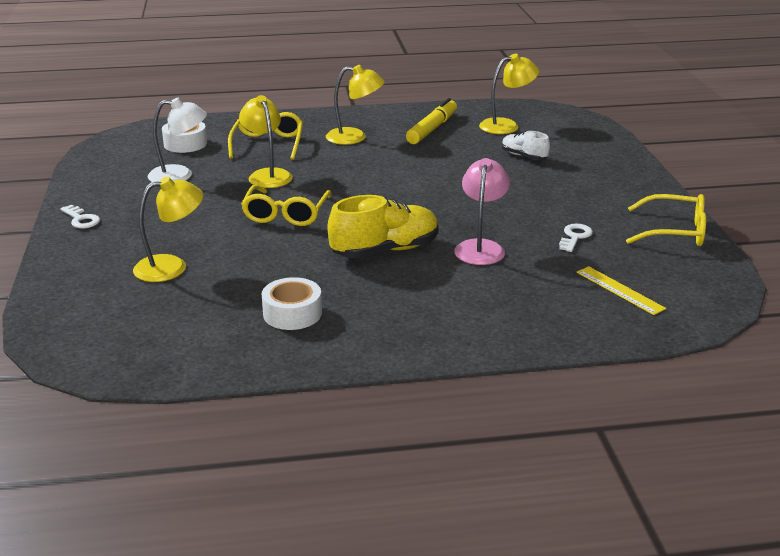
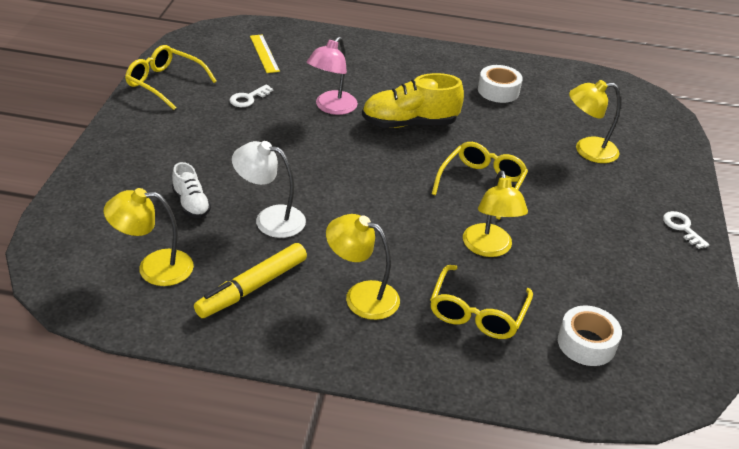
camera: 165 degrees left, 10 degrees up
(180, 175) = (589, 274): white lamp -> white lamp (270, 219)

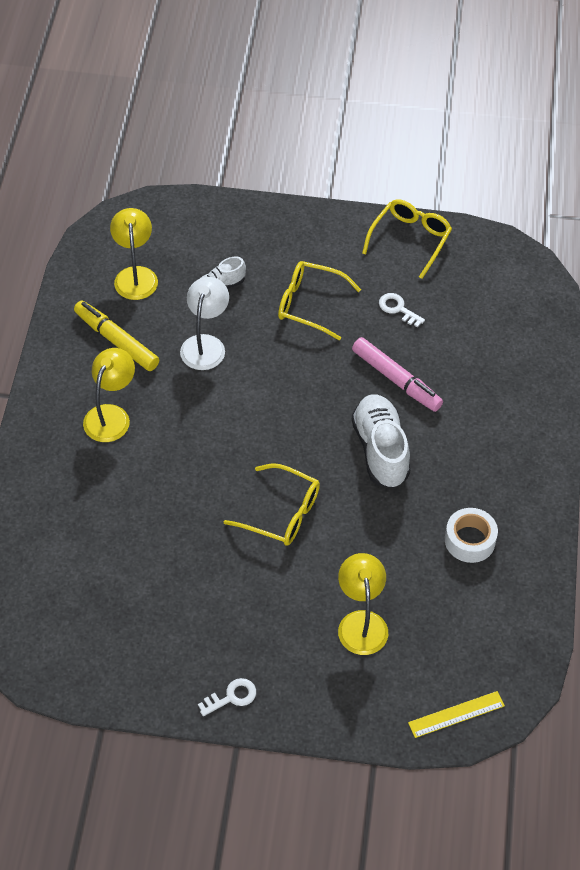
camera: 90 degrees right, 15 degrees up
(264, 53) = (492, 313): yellow ruler -> yellow ruler (456, 714)
(331, 108) = (396, 380): pink lamp -> pink marker
(409, 123) = (380, 450): yellow shoe -> white shoe
(477, 313) = (95, 499): yellow glasses -> yellow glasses (309, 304)
(489, 248) = (181, 513): yellow lamp -> none
(586, 343) = (61, 581): white tape -> none

